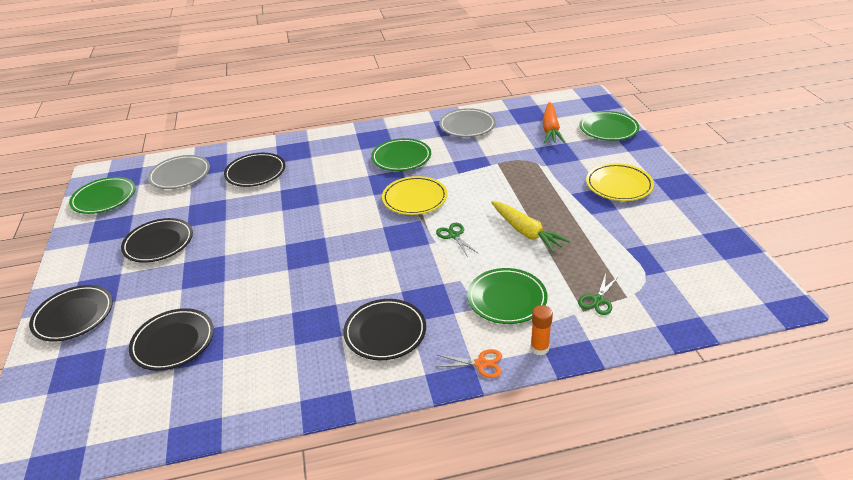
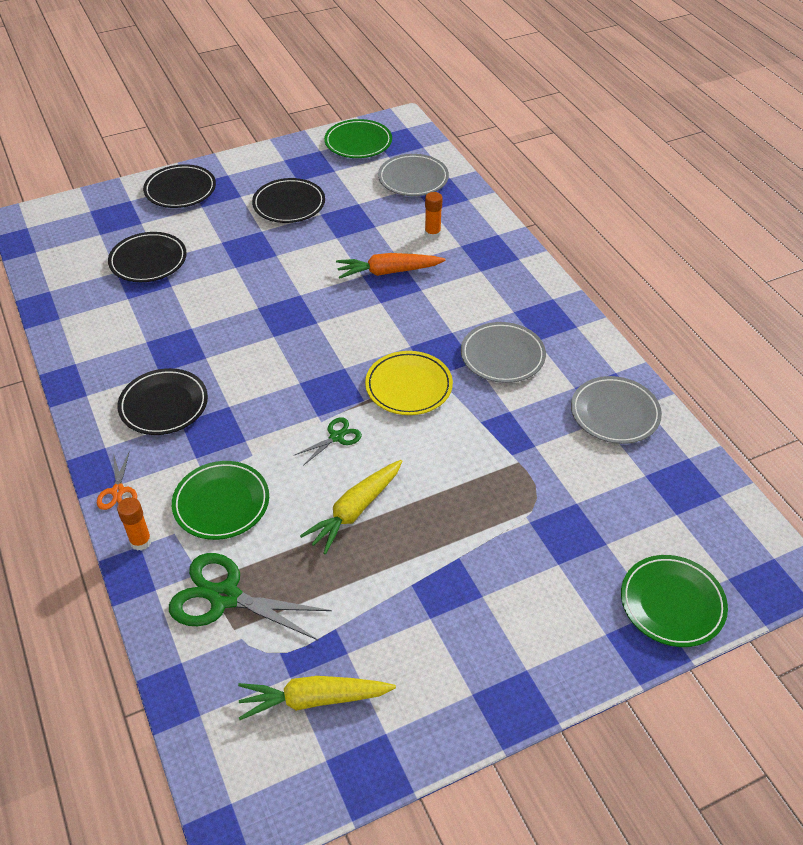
camera: 75 degrees right, 10 degrees up
(255, 173) = (432, 234): black plate -> orange glue stick
(401, 158) = (502, 356): green plate -> grey plate
(550, 129) = (641, 520): orange carrot -> orange carrot (388, 272)
(598, 300) = (225, 597): green scissors -> green scissors, size x1.97
(619, 185) = (495, 620): yellow plate -> none
(681, 261) = (314, 700): none -> yellow carrot

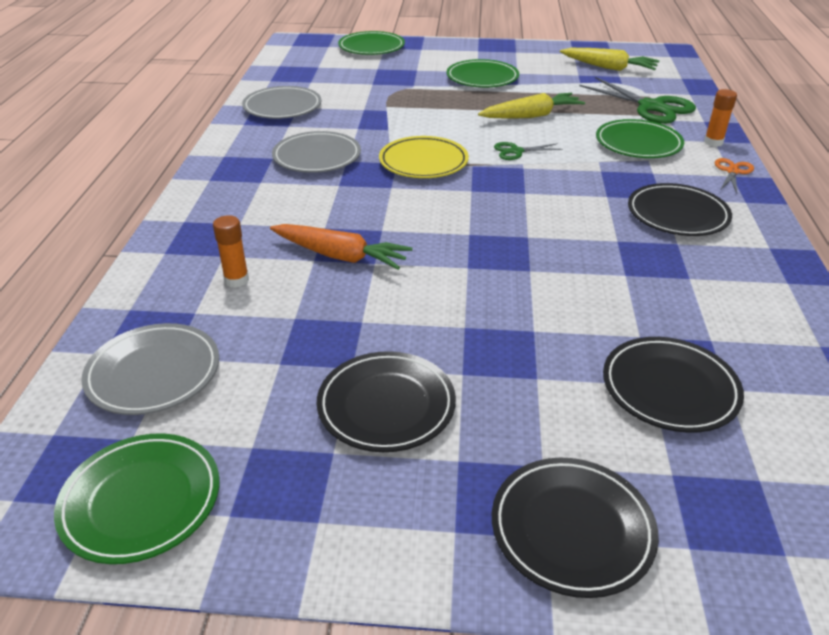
camera: 150 degrees left, 10 degrees down
(463, 579) = (482, 78): none -> green plate

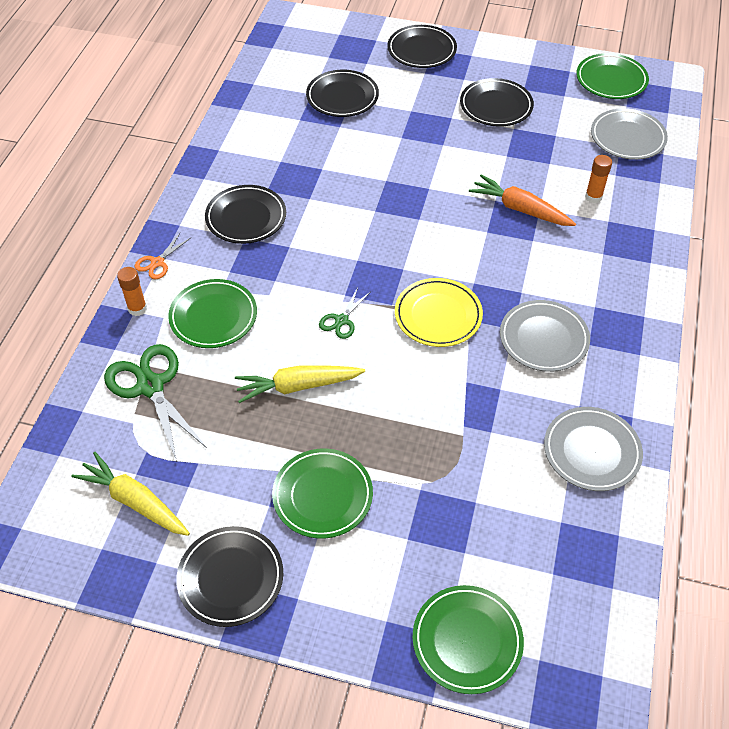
camera: 170 degrees left, 15 degrees up
(516, 151) = (341, 320): green scissors -> green scissors turned 120 degrees clockwise
(523, 52) = (231, 578): none -> black plate

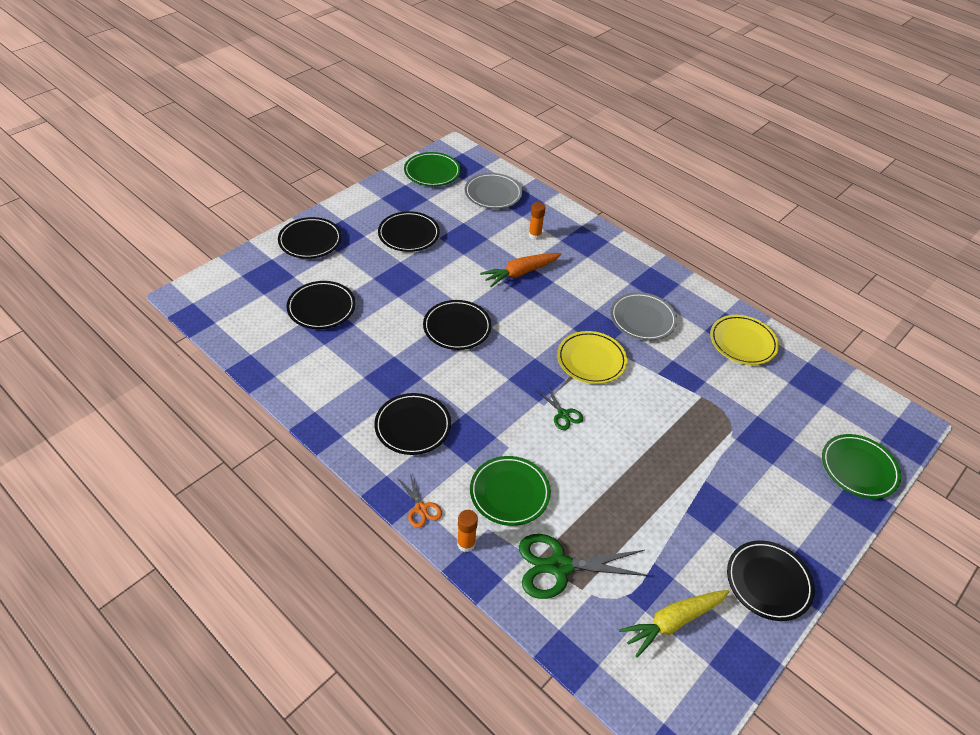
camera: 65 degrees left, 5 degrees down
(298, 386) = (612, 468): yellow carrot -> none
(322, 495) = (718, 495): green plate -> none
(395, 195) = (457, 327): none -> black plate
(591, 451) = (742, 342): grey plate -> yellow plate

